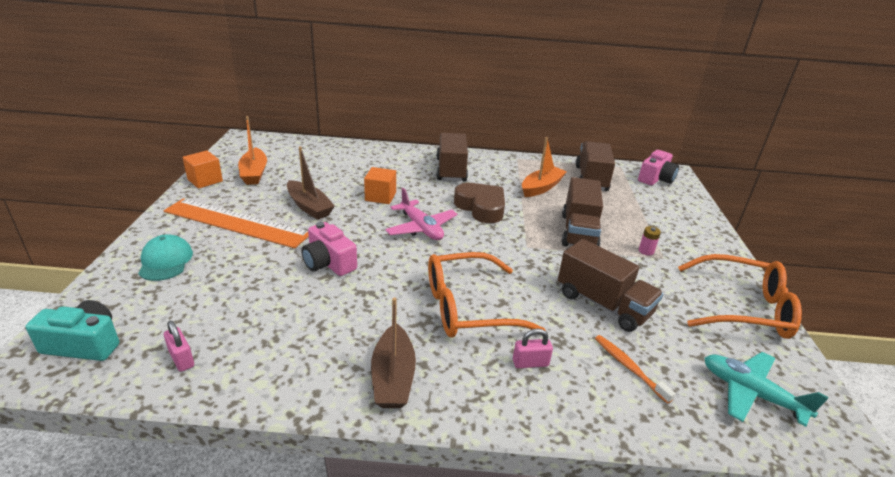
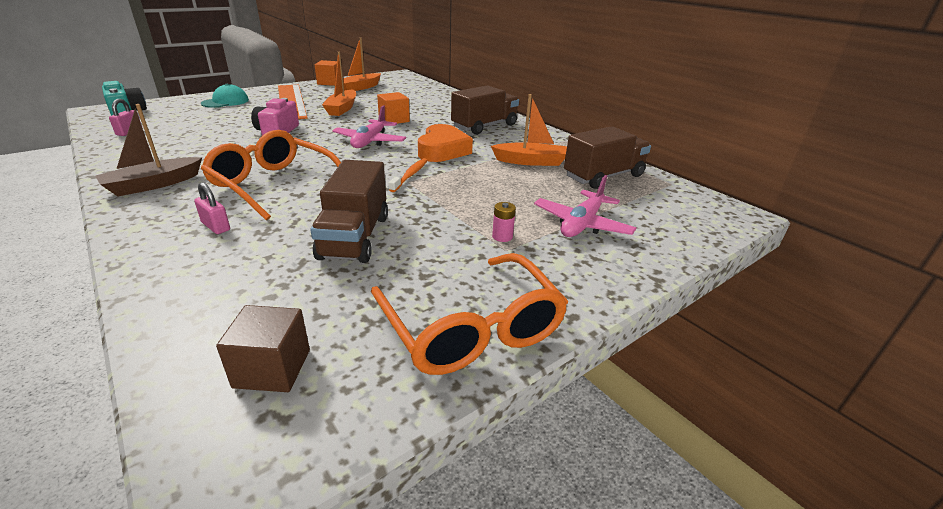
camera: 50 degrees right, 0 degrees up
(309, 207) = (342, 109): brown boat -> orange boat
(481, 207) = (442, 150): brown heart -> orange heart
(578, 231) = (477, 195): brown truck -> none
(629, 367) = (253, 274): orange toothbrush -> orange toothbrush (410, 175)
(650, 219) = (582, 224): none -> pink plane
(656, 179) = (692, 207): pink camera -> none
(751, 393) = (272, 368): turquoise plane -> brown cube

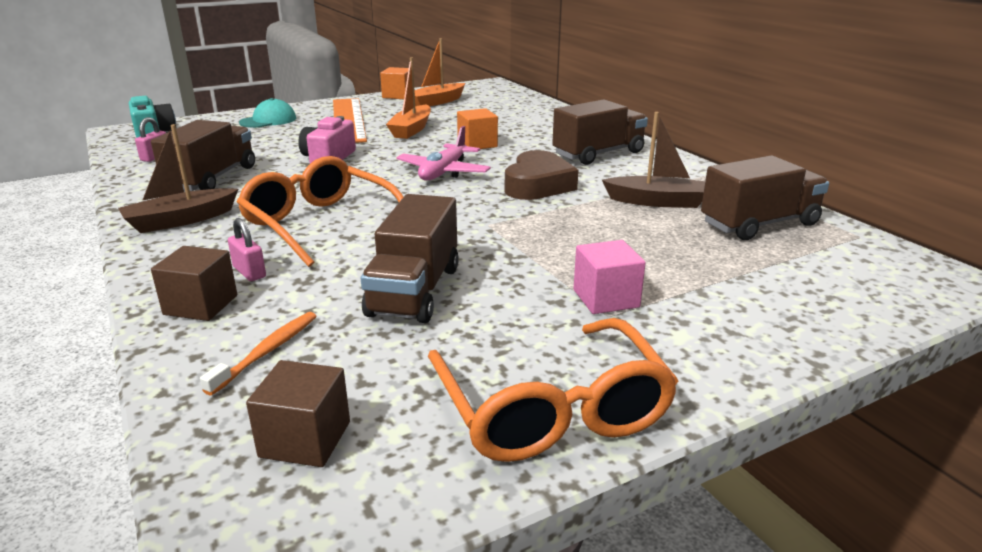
camera: 10 degrees right, 5 degrees down
(174, 256) = (201, 305): none -> brown cube
(180, 149) = (212, 178): none -> brown truck
(410, 175) = (492, 216): orange toothbrush -> orange toothbrush (267, 351)
(442, 150) = (538, 185): orange heart -> brown heart
(502, 236) = (606, 298): pink battery -> pink cube
(531, 161) = (658, 202): orange boat -> brown boat
(582, 224) = (719, 286): pink plane -> none

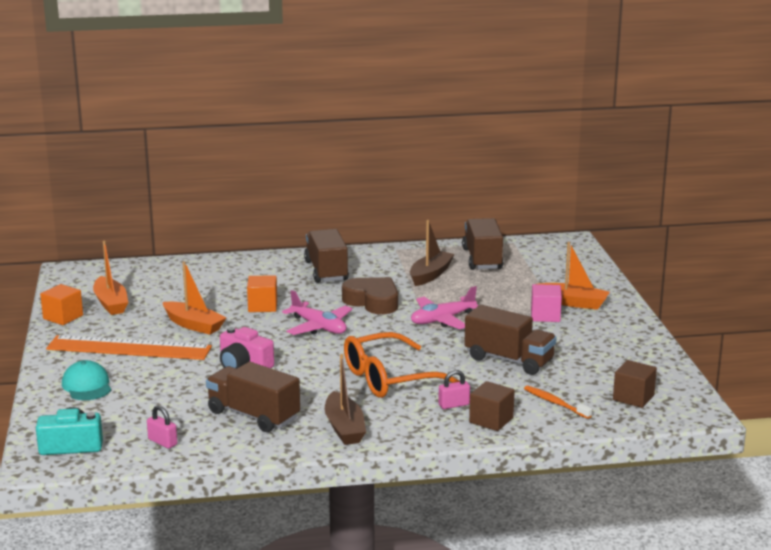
camera: 70 degrees left, 5 degrees down
(519, 228) = (442, 320): none -> pink plane
(551, 409) = (633, 346): orange glasses -> none
(686, 317) = (573, 303): none -> orange boat

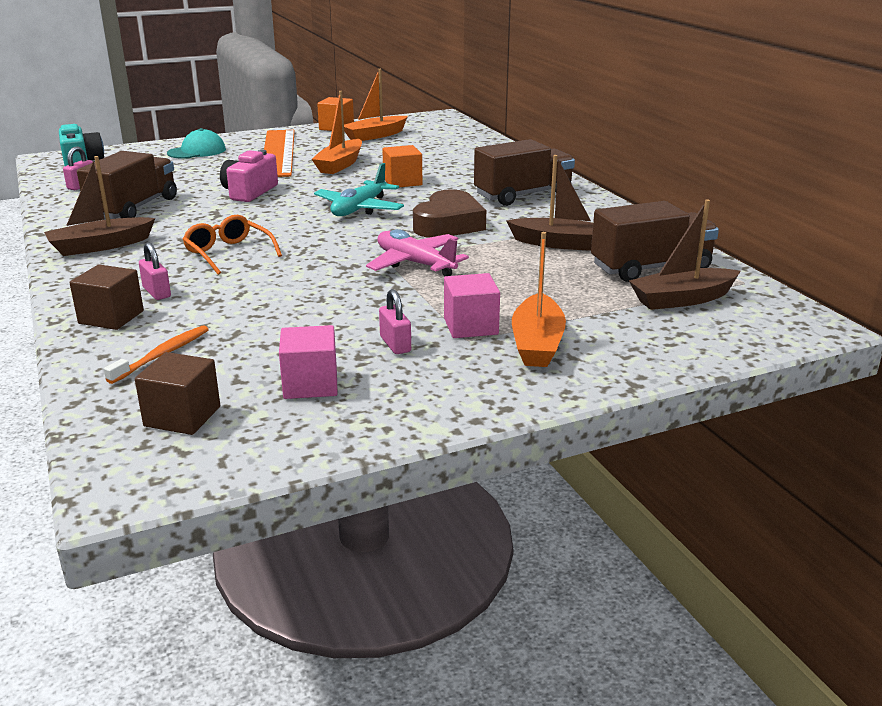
camera: 75 degrees right, 5 degrees up
(319, 327) = (359, 209): pink plane -> turquoise plane
(389, 378) = (228, 253): orange glasses -> orange glasses, size x0.60
(509, 360) = (300, 313): brown truck -> none
(530, 260) = (682, 299): none -> brown boat
(562, 337) = (395, 344): none -> pink padlock
(605, 363) = (310, 384): none -> pink cube

